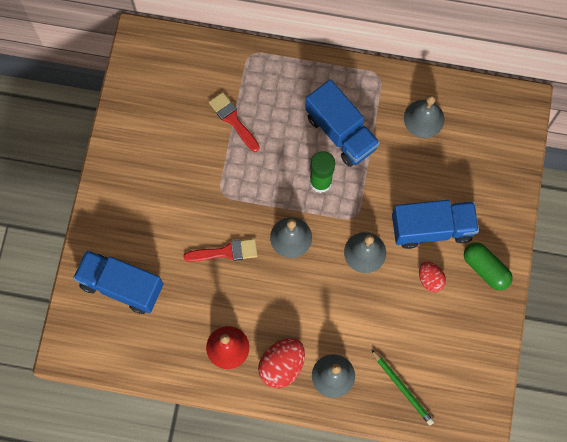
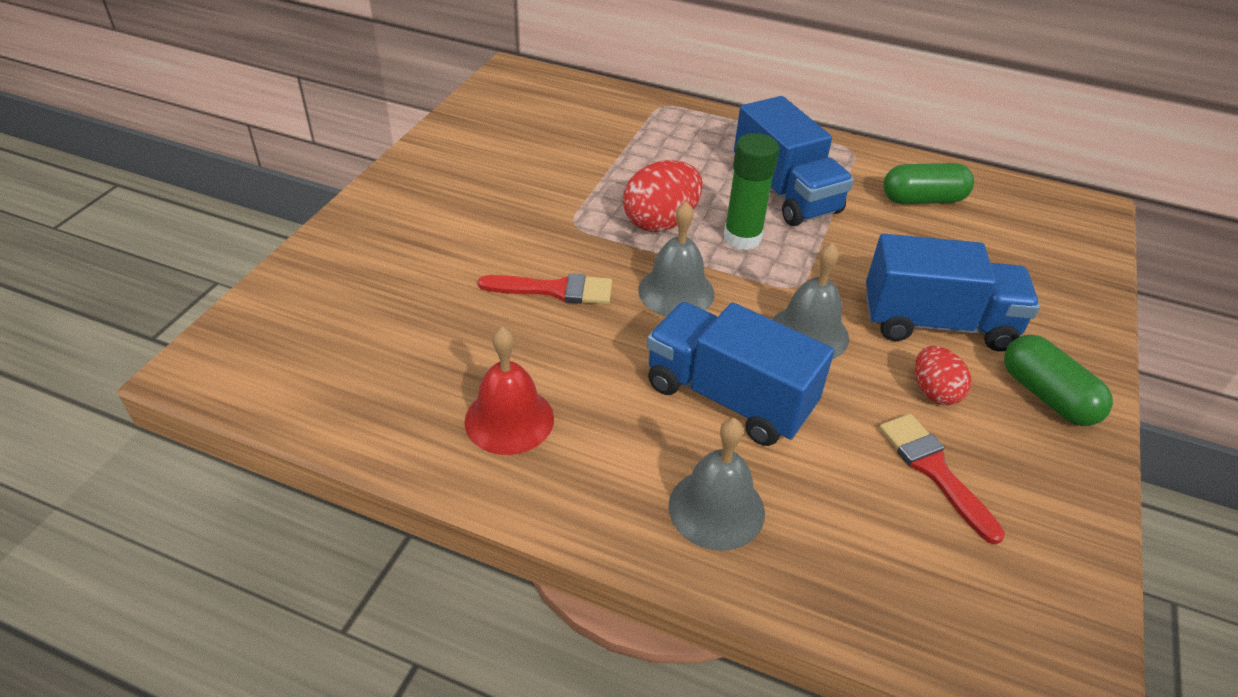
camera: 10 degrees right, 30 degrees down
(121, 285) = (353, 299): blue truck -> blue truck (728, 397)
(233, 120) = (618, 156): red brush -> red brush (934, 470)
(282, 365) = (610, 470): red egg -> red egg (660, 222)
(402, 388) = (870, 562): green pencil -> none
(424, 118) = (923, 199): grey bell -> green capsule

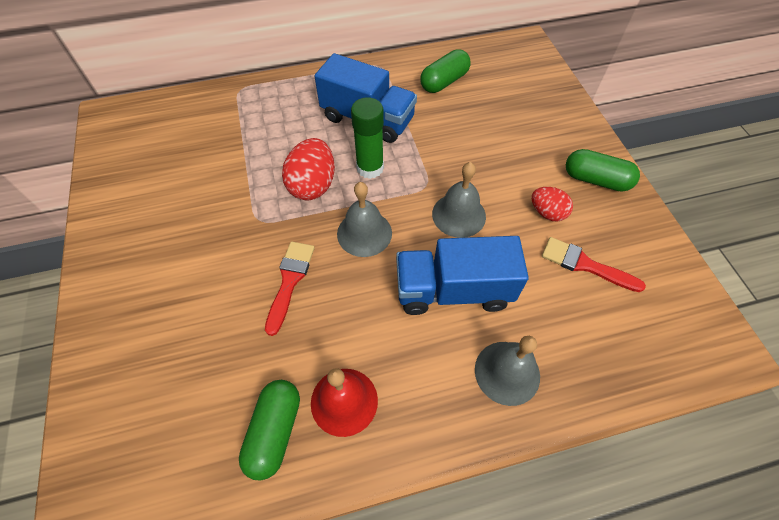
camera: 35 degrees left, 15 degrees up
(419, 401) = (275, 431): none -> green capsule
(555, 290) = (290, 281): red brush -> red brush turned 45 degrees counterclockwise
(937, 323) = (515, 165): blue truck -> none

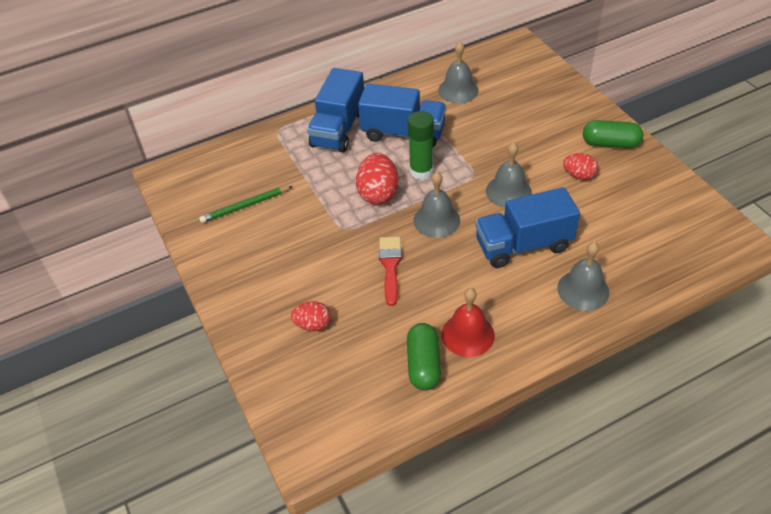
camera: 10 degrees left, 10 degrees down
(168, 169) = (245, 206): none -> green pencil
(171, 338) = (313, 325): none -> red egg
(302, 100) = (338, 129): none -> blue truck
(444, 82) = (458, 90): green capsule -> grey bell
(584, 265) = (619, 206): red brush -> none

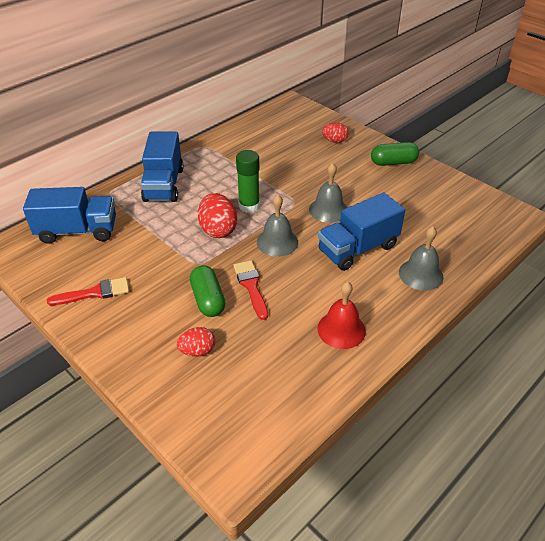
camera: 20 degrees left, 5 degrees down
(233, 241) = (95, 293): none -> red brush
(245, 206) = (97, 260): green pencil -> none
(403, 133) = (222, 179): blue truck -> blue truck (77, 231)
(423, 364) = (312, 363): green capsule -> green capsule (208, 299)
(458, 90) = (256, 141): grey bell -> none
(579, 175) = (379, 189): red egg -> red egg (334, 141)

